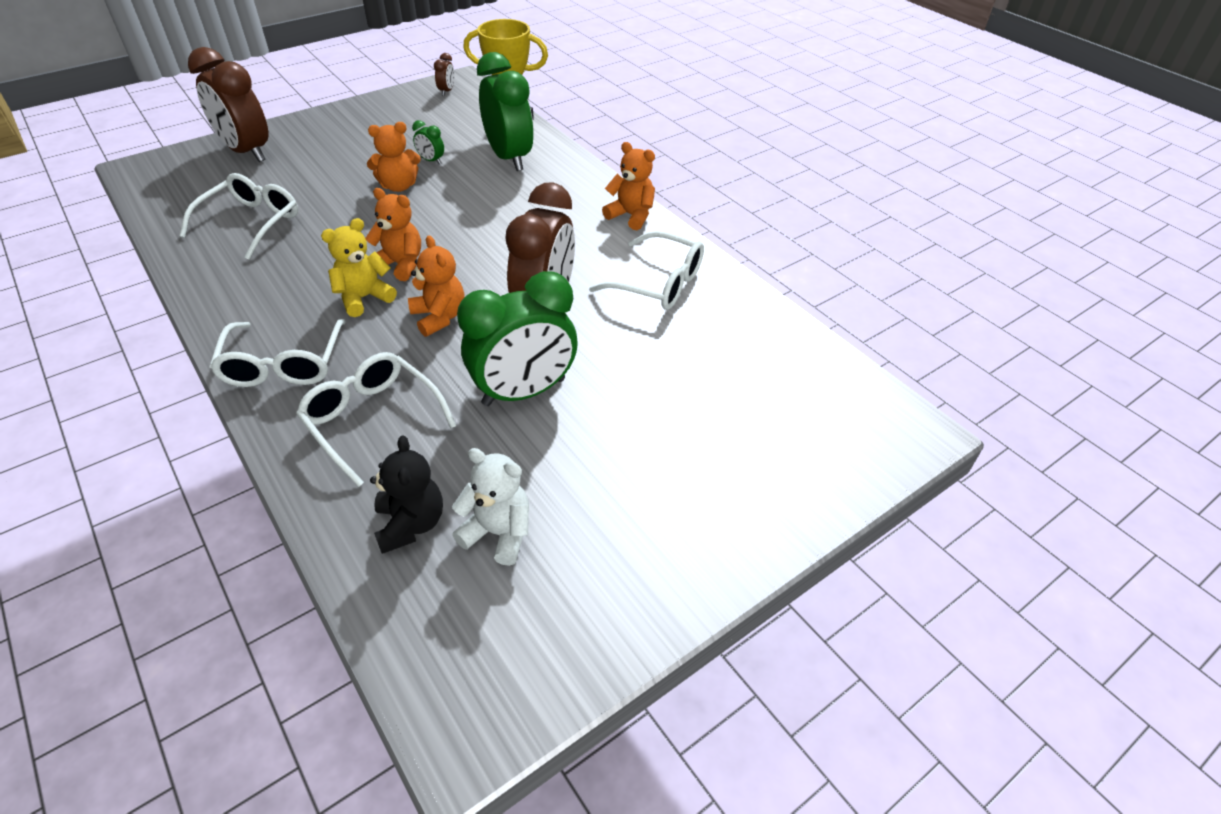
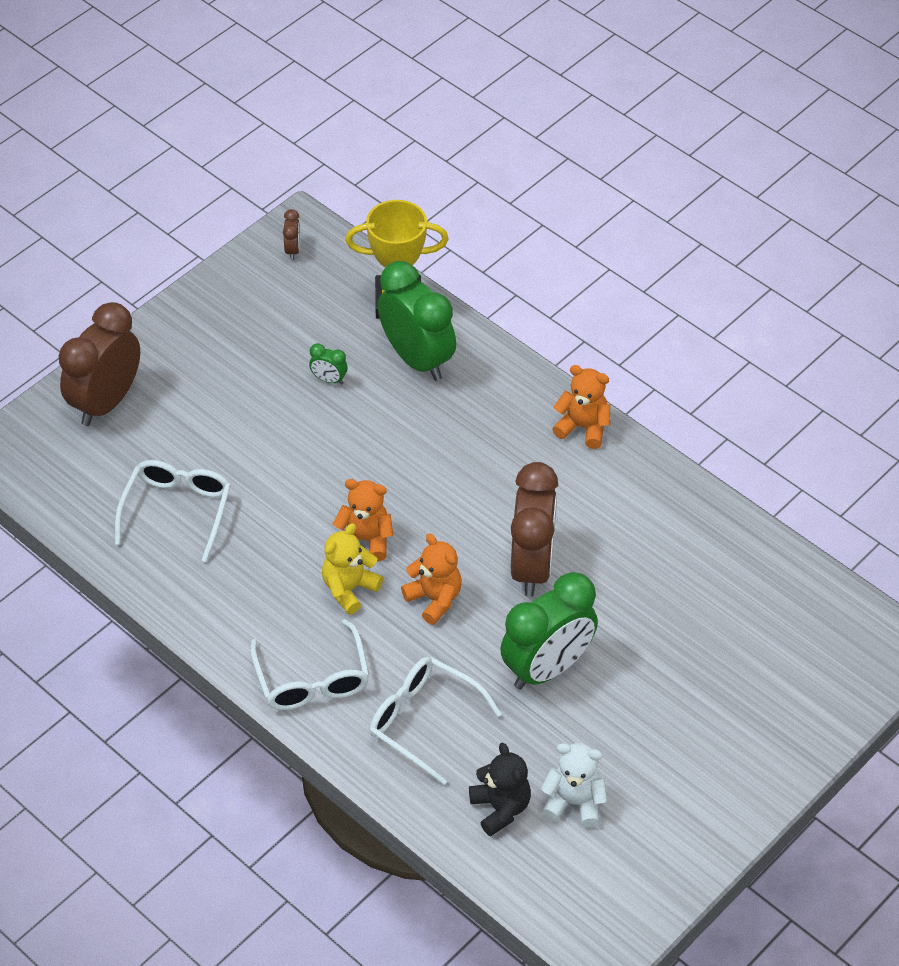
camera: 10 degrees left, 5 degrees up
(247, 152) = (106, 402): brown clock -> brown clock turned 90 degrees clockwise
(399, 186) = (311, 427): orange teddy bear -> none
(658, 283) = (637, 518): white glasses -> none

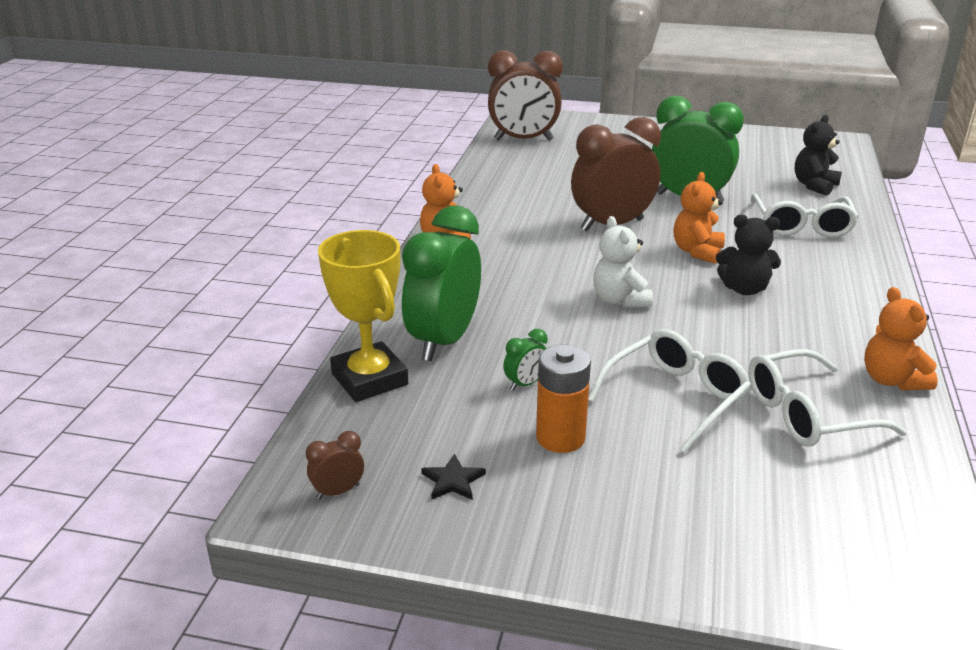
camera: 120 degrees left, 20 degrees down
(106, 402) = (747, 544): brown clock -> brown clock (523, 140)
(259, 369) = (560, 438): none -> orange battery
(261, 302) = (453, 481): none -> black star
(312, 679) = (846, 276): white glasses -> white glasses (676, 397)
(329, 379) = (525, 384): green clock -> green clock turned 60 degrees clockwise
(349, 589) = (744, 289): yellow teddy bear -> black teddy bear
(365, 540) = (687, 298): orange teddy bear -> orange teddy bear (892, 380)
(574, 802) = (770, 168): white teddy bear -> white teddy bear (620, 300)

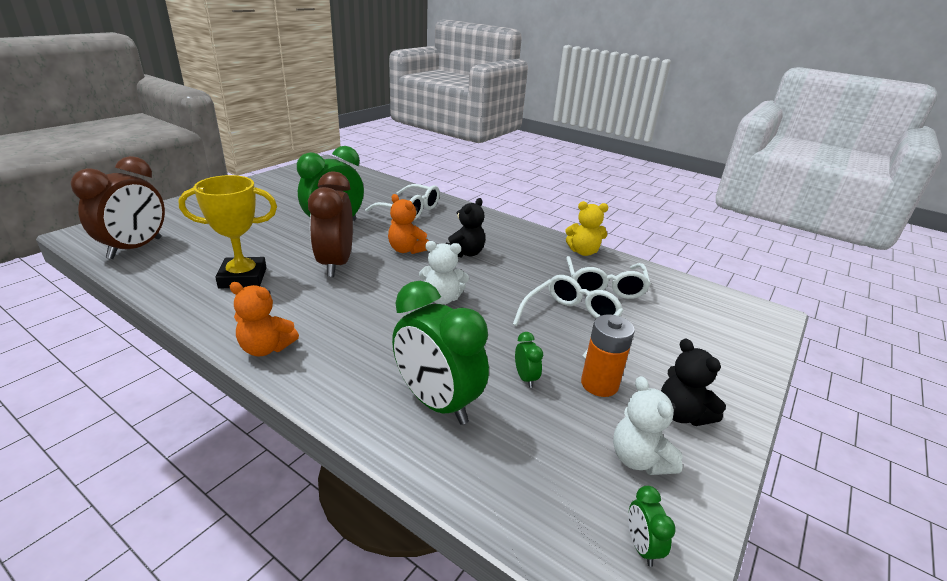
camera: 70 degrees left, 0 degrees up
(338, 491) = (641, 546): brown clock -> green clock
(369, 379) = (470, 472): yellow trophy -> yellow trophy (243, 278)
(453, 481) = (639, 459): black star -> white teddy bear
(676, 397) = (571, 321): white glasses -> white glasses turned 60 degrees clockwise
(814, 186) = (368, 189): black teddy bear -> black teddy bear (682, 414)
(892, 380) = (583, 252): orange teddy bear -> yellow teddy bear

